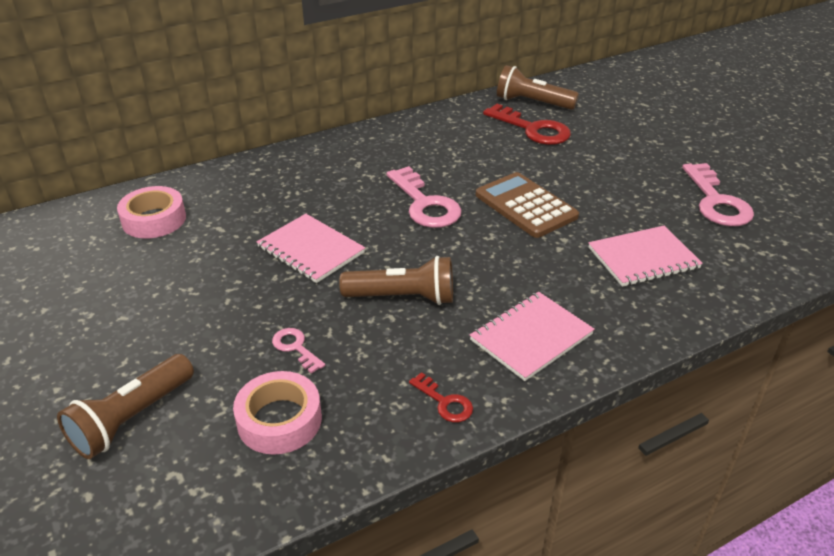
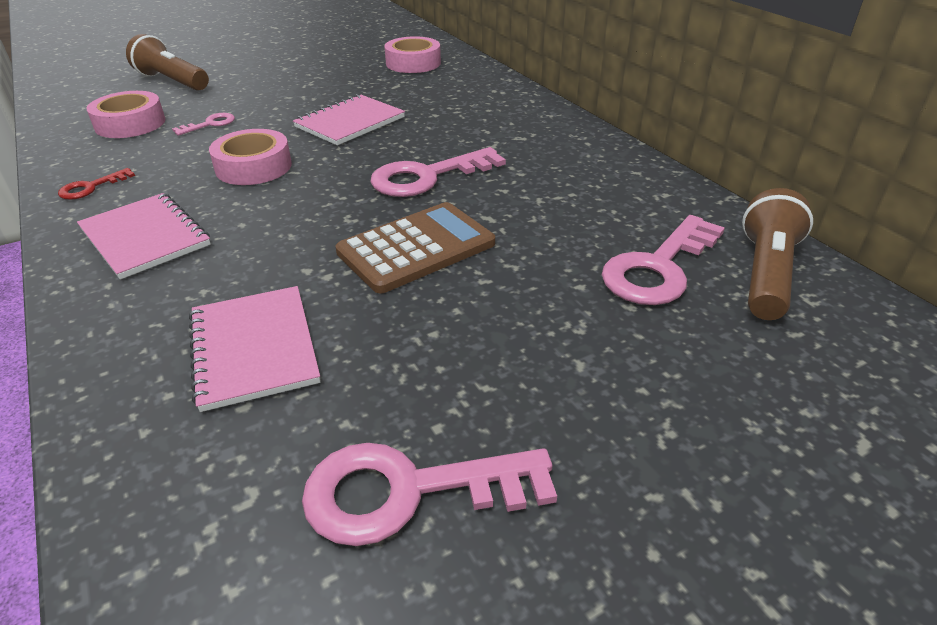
camera: 90 degrees right, 0 degrees up
(403, 297) = (253, 167): brown flashlight -> pink tape
(532, 129) = (659, 267): red key -> pink key

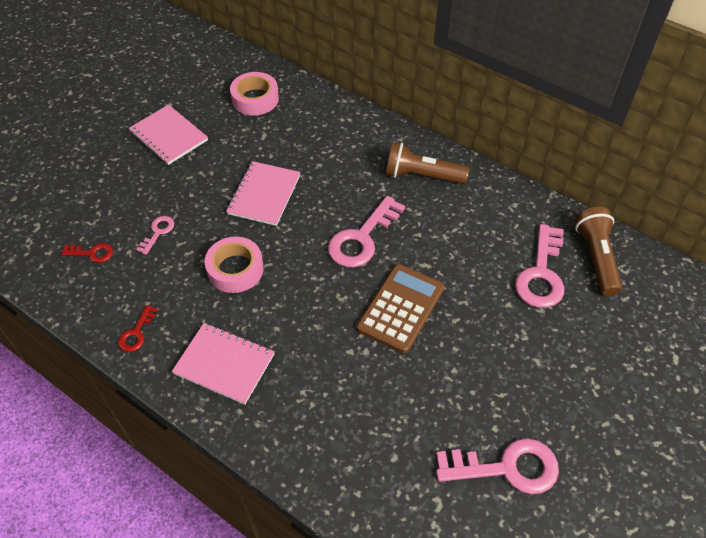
camera: 25 degrees left, 15 degrees up
(130, 124) = (92, 253): pink tape -> red key
(172, 81) = (71, 186): brown flashlight -> brown flashlight (421, 176)
(254, 348) = (368, 420): pink notebook -> pink notebook (168, 136)
(410, 491) = (506, 467): pink key -> pink key turned 150 degrees counterclockwise

